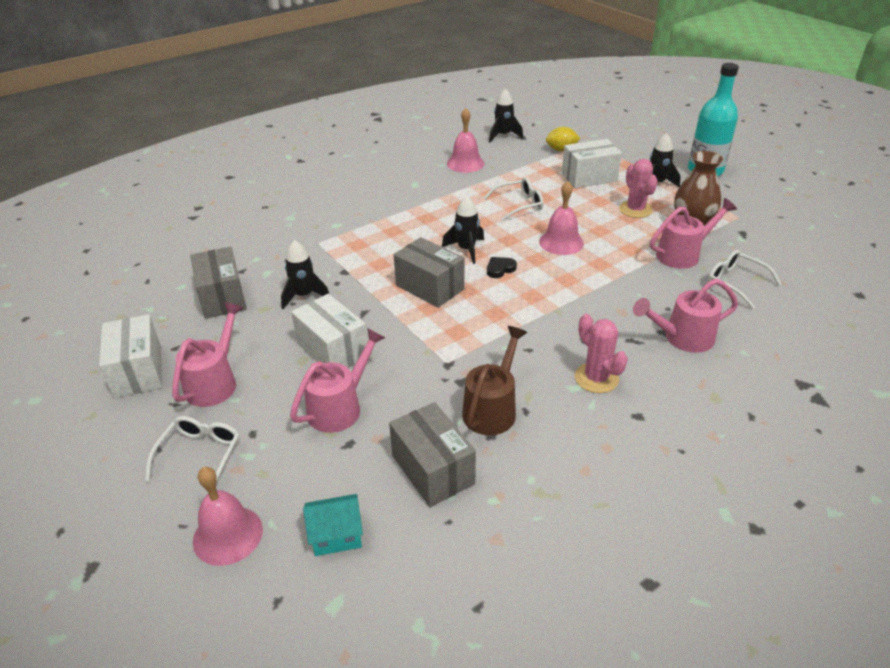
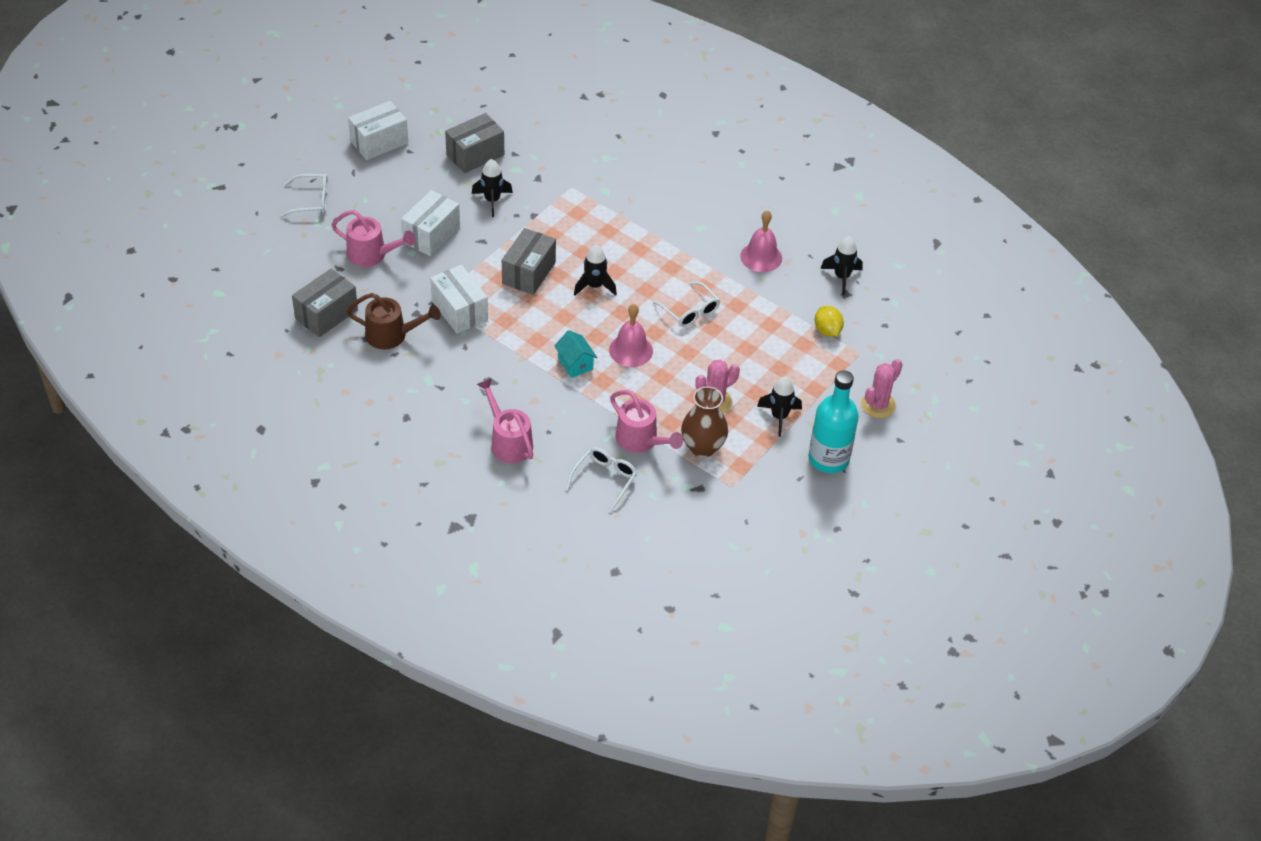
camera: 70 degrees right, 10 degrees up
(215, 381) = (380, 184): pink watering can -> none
(228, 535) = (254, 234): pink bell -> none
(336, 535) = (264, 281): turquoise house -> turquoise house (575, 364)
(500, 269) = (571, 313): black heart -> none
(589, 177) = (771, 360): white box -> white box (459, 311)
(596, 378) = (441, 390): pink cactus -> pink cactus (878, 405)

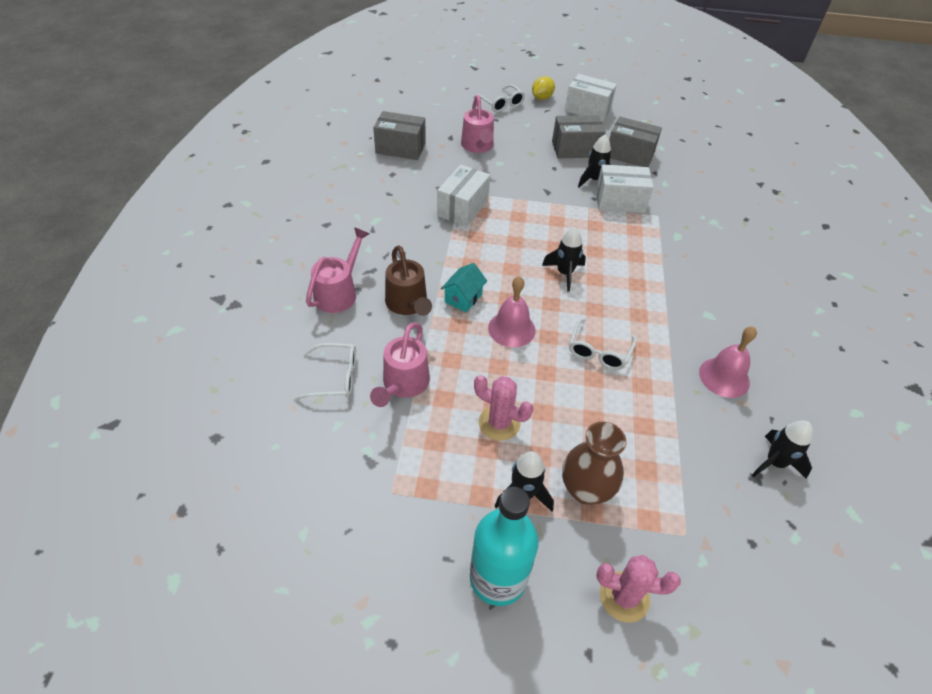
camera: 60 degrees right, 0 degrees up
(392, 335) = (407, 185): brown watering can -> brown watering can (408, 305)
(431, 235) = (526, 165): white box -> white box (620, 201)
(528, 273) = (539, 229): grey box -> grey box (575, 149)
(702, 447) = (429, 440): brown vase -> brown vase (585, 489)
(827, 330) = (686, 484): yellow lemon -> yellow lemon (541, 98)

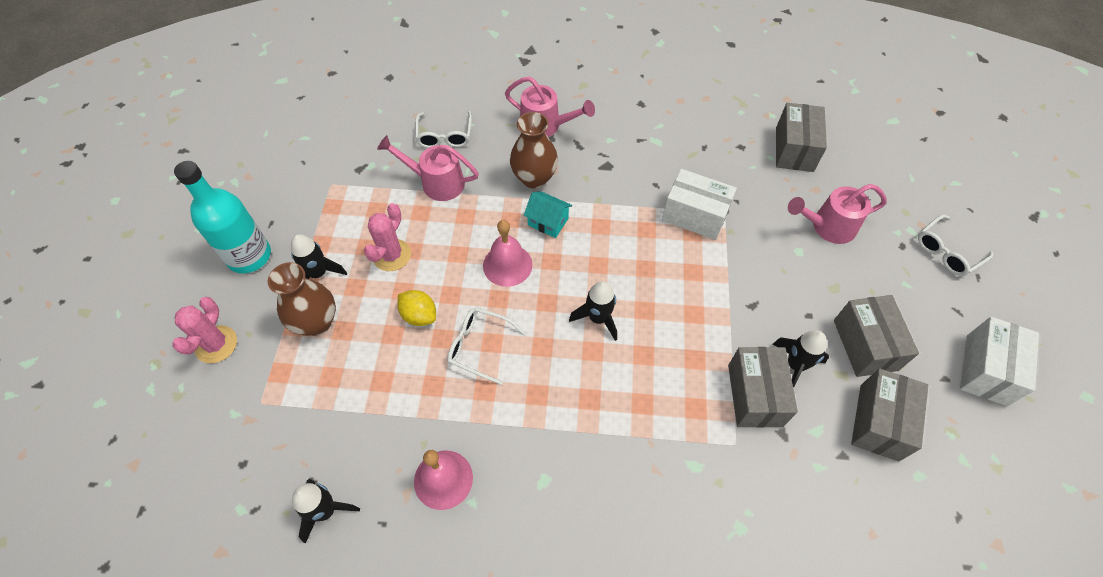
camera: 90 degrees right, 10 degrees up
(408, 305) = (534, 178): brown watering can -> brown vase
(541, 98) = (990, 305): yellow lemon -> yellow lemon (419, 315)
(620, 201) = (755, 395): white box -> grey box

